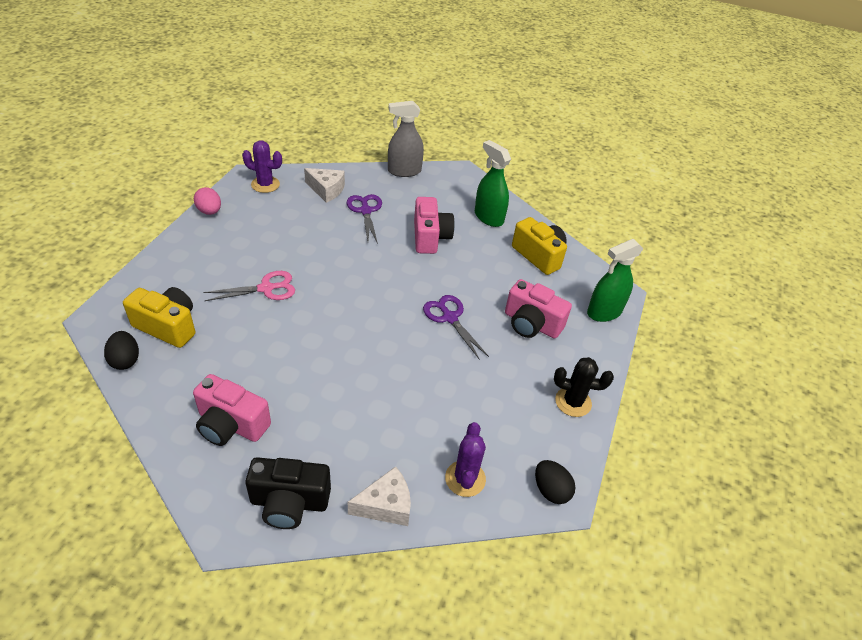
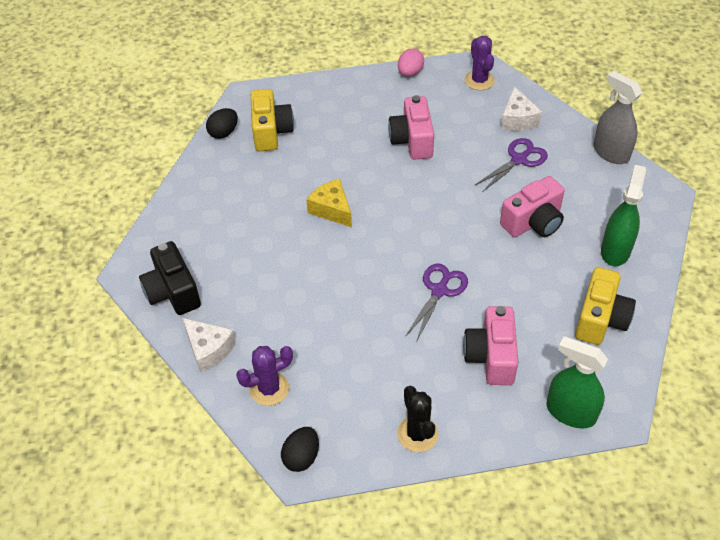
camera: 65 degrees right, 5 degrees up
(231, 425) = (213, 221): pink camera -> pink camera (412, 140)
(266, 288) = (359, 157): pink scissors -> none
(306, 335) = (331, 209): none -> yellow cheese

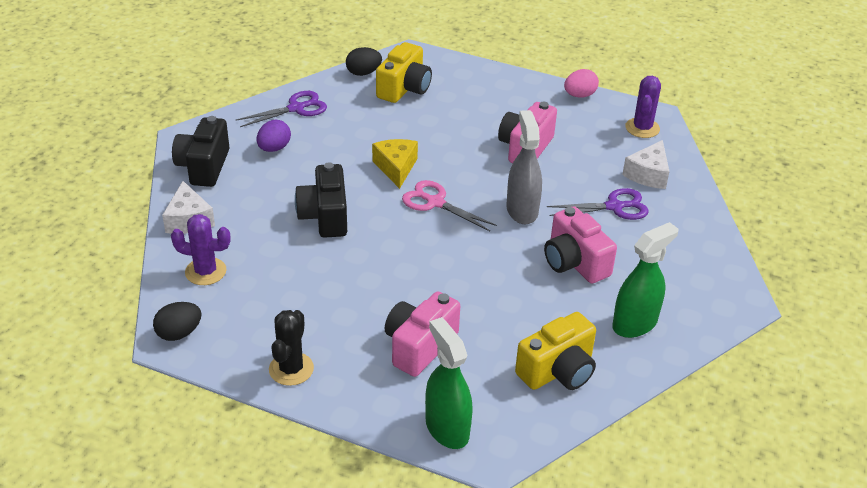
camera: 30 degrees right, 10 degrees down
(216, 243) = (274, 148): none -> purple egg
(317, 284) = (325, 216): none -> black camera
(389, 225) = (435, 202): none -> pink scissors
(439, 290) = (427, 272): purple scissors -> purple scissors (296, 108)
(533, 222) = (574, 262): pink camera -> pink camera turned 60 degrees clockwise
(611, 153) = (718, 242): grey spray bottle -> grey spray bottle (522, 210)

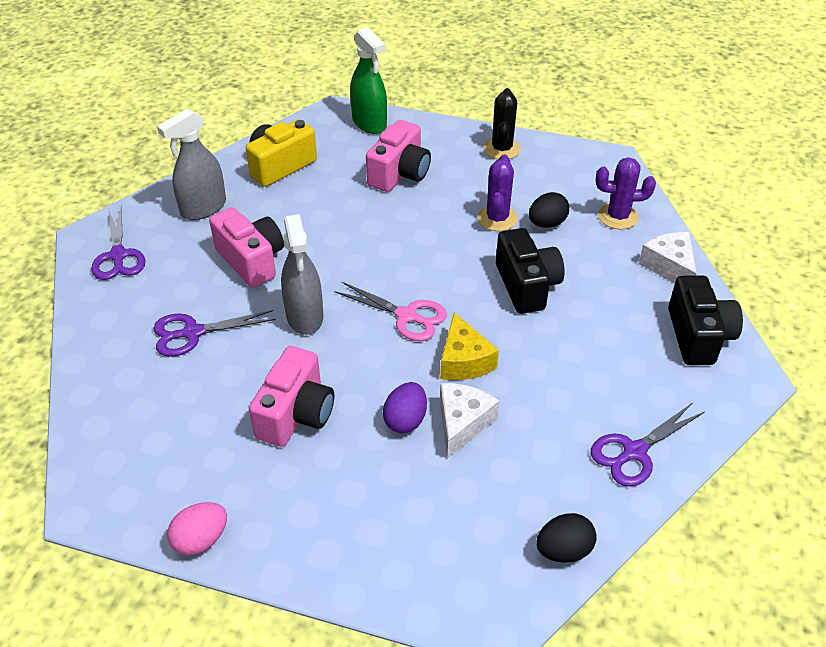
camera: 175 degrees right, 5 degrees up
(179, 333) = (608, 165): black egg -> black egg (547, 223)
(274, 148) = (629, 374): purple egg -> purple egg (405, 420)
(404, 88) = (487, 518): yellow camera -> none
(635, 324) = (203, 208): green spray bottle -> grey spray bottle
(642, 128) = (117, 474): purple cactus -> purple cactus (497, 218)
(648, 174) = (136, 387): white cheese -> white cheese (462, 423)
(704, 279) = (118, 256): none -> purple scissors

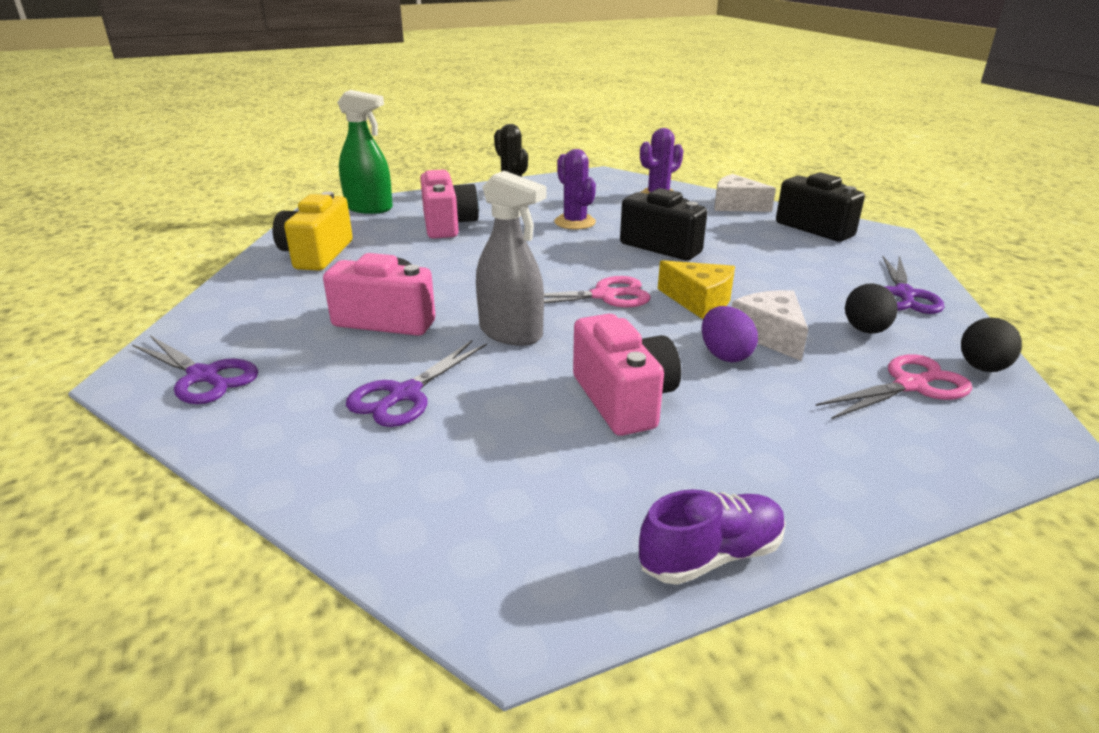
camera: 40 degrees left, 15 degrees down
(201, 540) = (711, 556): pink egg -> purple shoe
(203, 208) = (268, 305): grey spray bottle -> none
(486, 526) = (911, 385): none -> pink scissors
(547, 223) = (616, 213): black egg -> black egg (865, 330)

